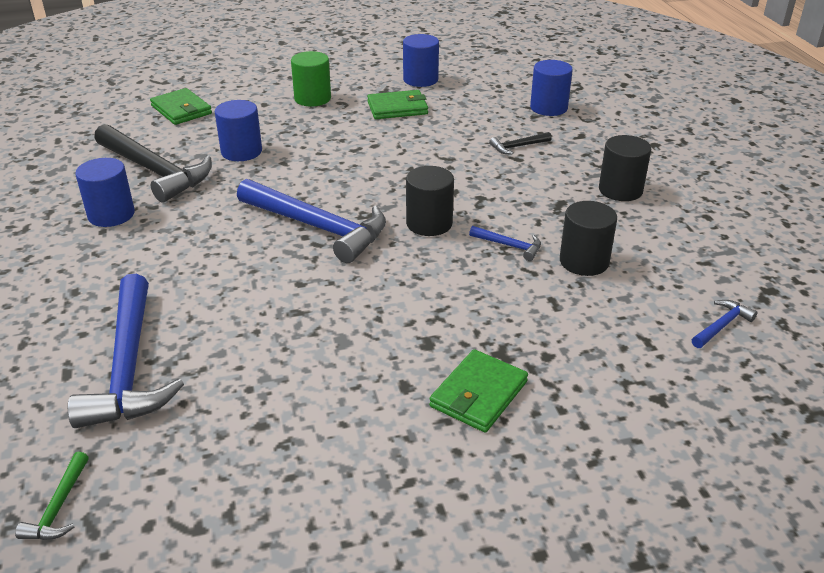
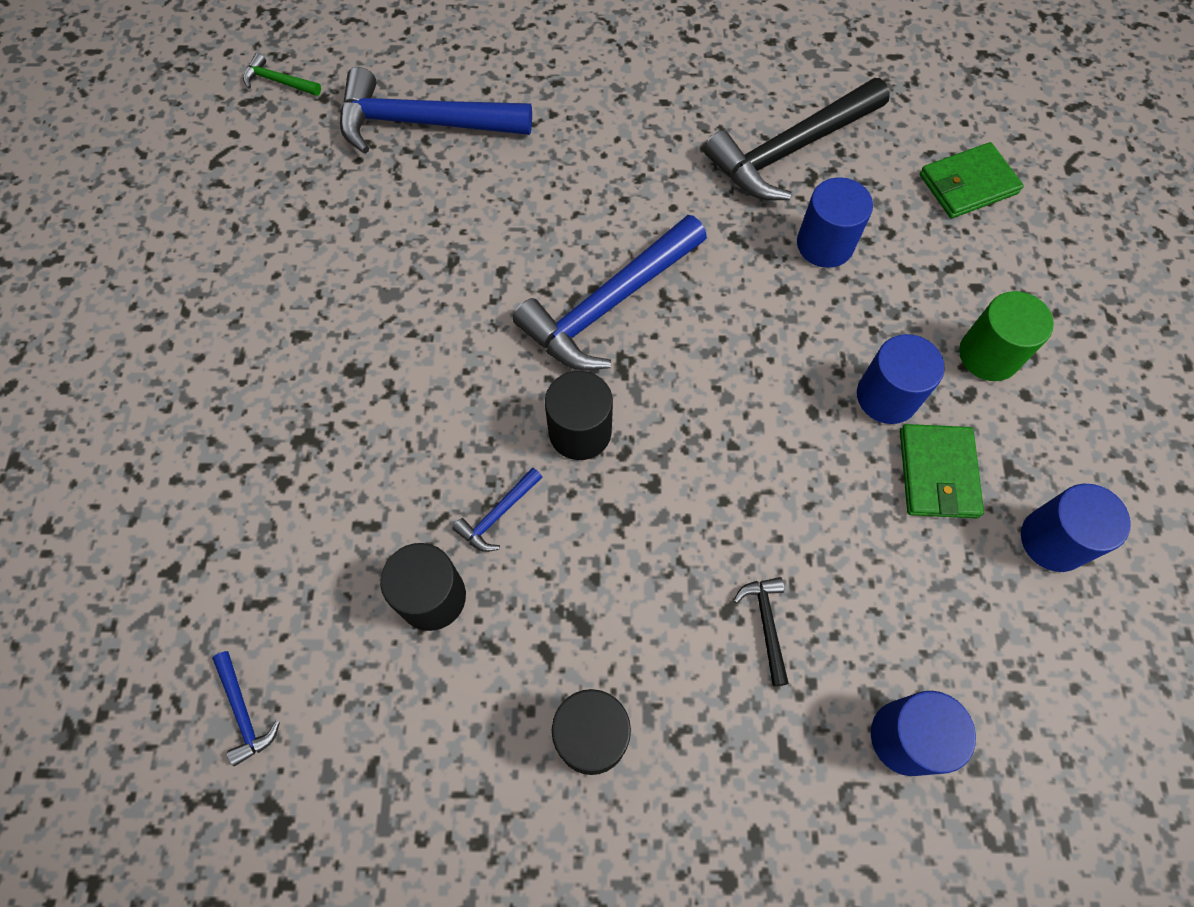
camera: 105 degrees right, 30 degrees up
(111, 215) = (696, 109): blue cylinder -> blue cylinder (887, 396)
(478, 394) = (258, 396): green wallet -> none

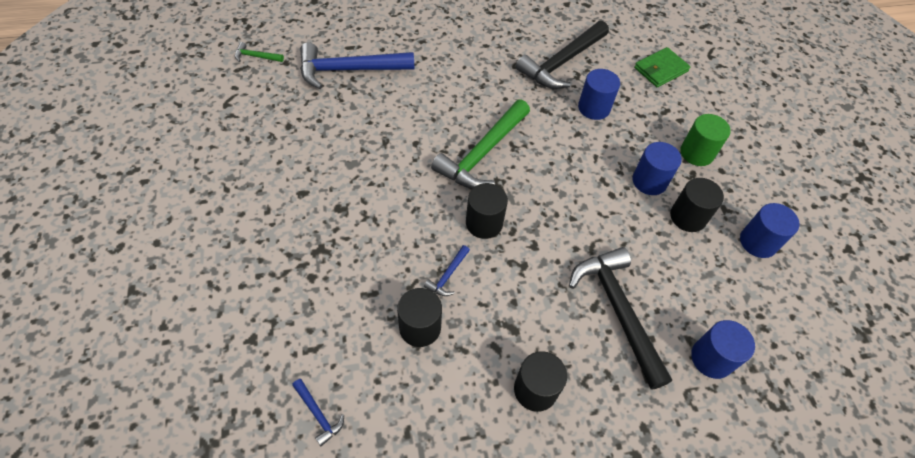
camera: 15 degrees left, 10 degrees down
(609, 304) = (483, 153): blue hammer -> green hammer
(766, 625) = (618, 311): black hammer -> black hammer, size x2.32
(937, 473) = (688, 217): green wallet -> black cylinder

